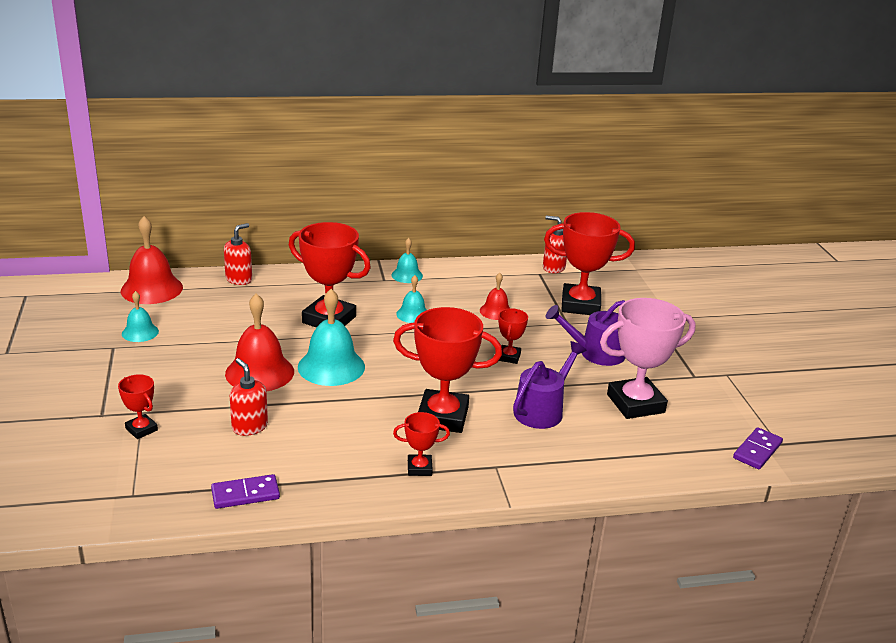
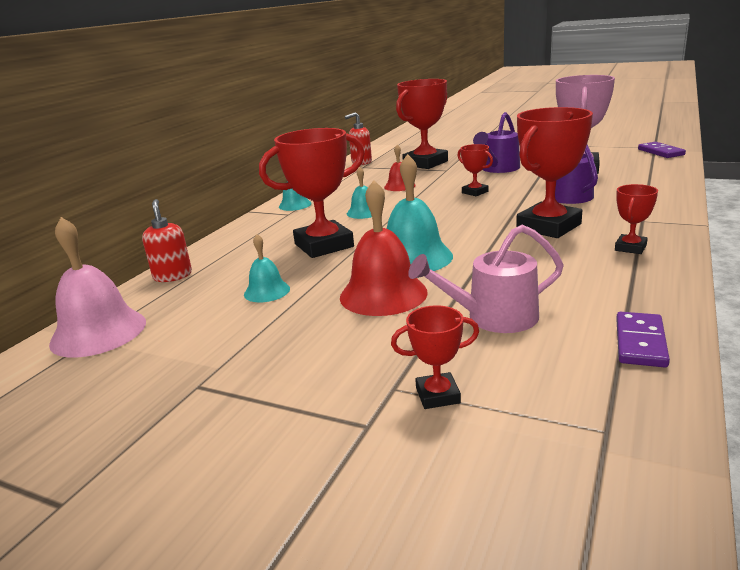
camera: 50 degrees left, 5 degrees down
(140, 332) = (190, 357): turquoise bell -> turquoise bell (267, 291)
(151, 289) = (98, 332): red bell -> pink bell
(249, 427) = (493, 317): red soap dispenser -> pink watering can

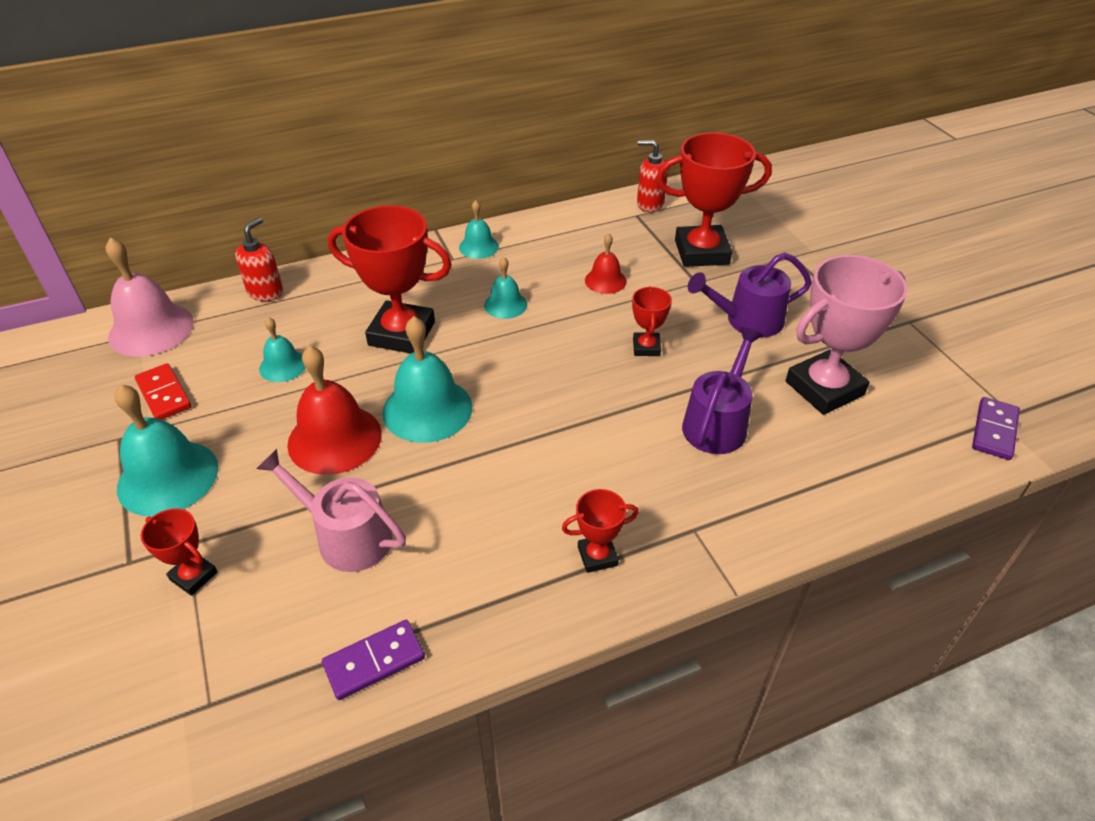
camera: 40 degrees right, 20 degrees up
(190, 348) = (164, 394): none -> red domino
(295, 374) = (168, 477): none -> turquoise bell
(548, 227) = (598, 461): red trophy -> none

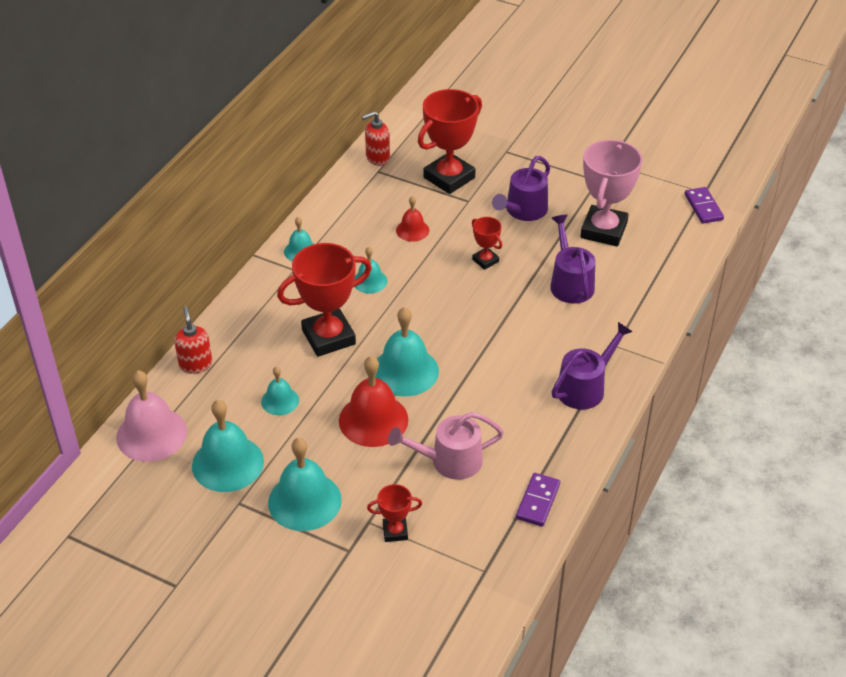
camera: 40 degrees left, 0 degrees up
(164, 394) = (227, 463): red domino -> turquoise bell
(597, 556) = (585, 387): red trophy -> purple watering can

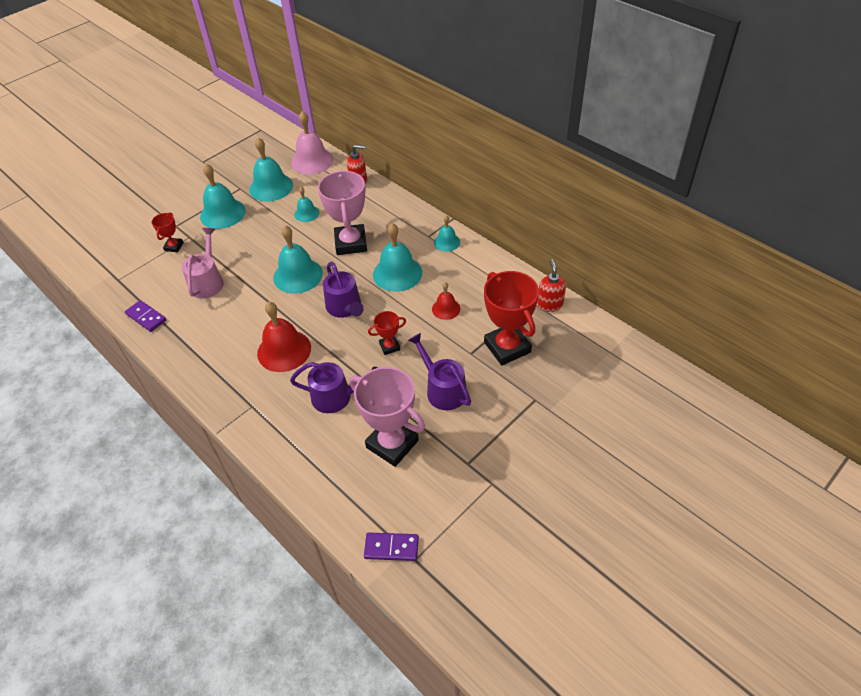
camera: 110 degrees right, 5 degrees up
(328, 337) = (351, 243): red trophy -> pink trophy
(370, 281) = (397, 273): turquoise bell -> turquoise bell, size x1.82
(373, 420) = (264, 252): red bell -> red bell (284, 350)
(585, 387) = (222, 372): purple watering can -> purple watering can (345, 307)

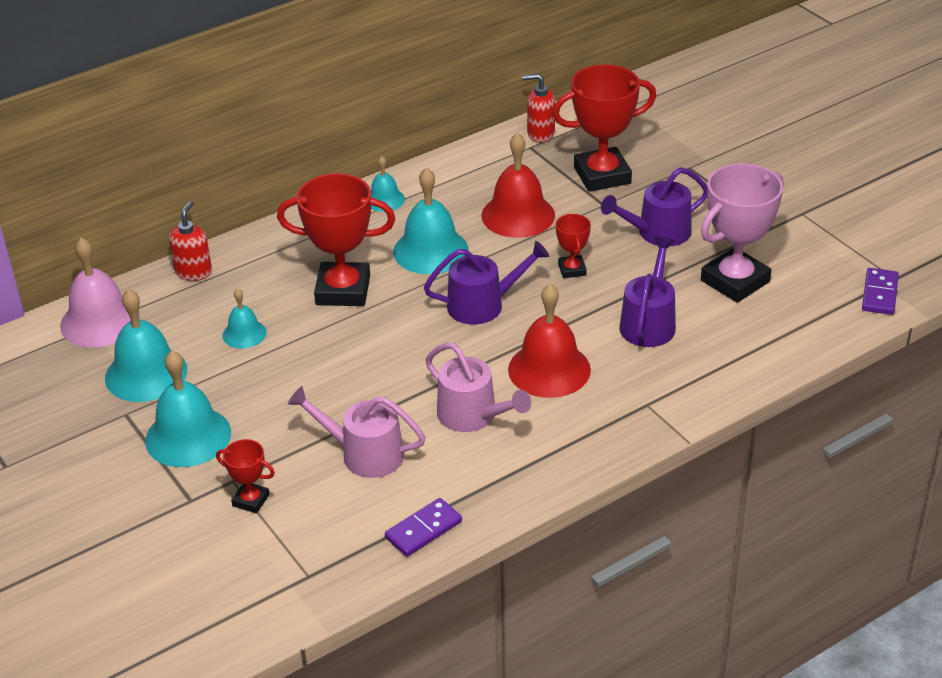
camera: 80 degrees left, 10 degrees down
(239, 321) = (473, 415): none -> pink watering can
(298, 275) = (393, 349): turquoise bell -> none
(351, 243) = (343, 290): pink trophy -> red trophy
(446, 309) = (518, 215): red bell -> red bell, size x1.82

